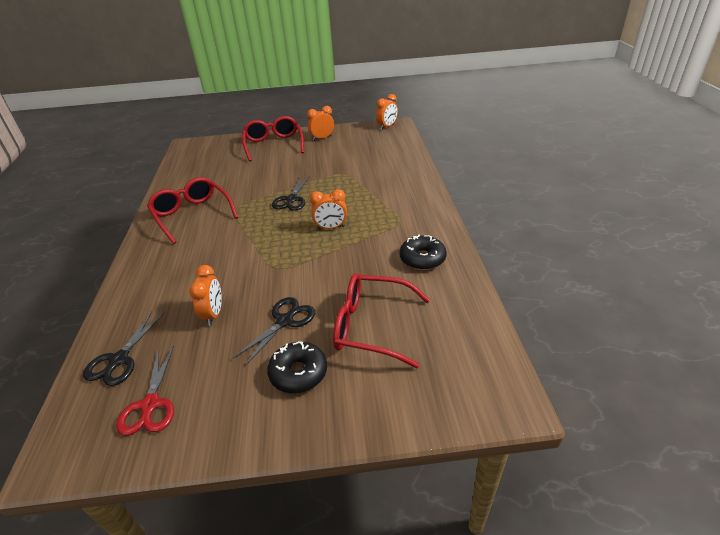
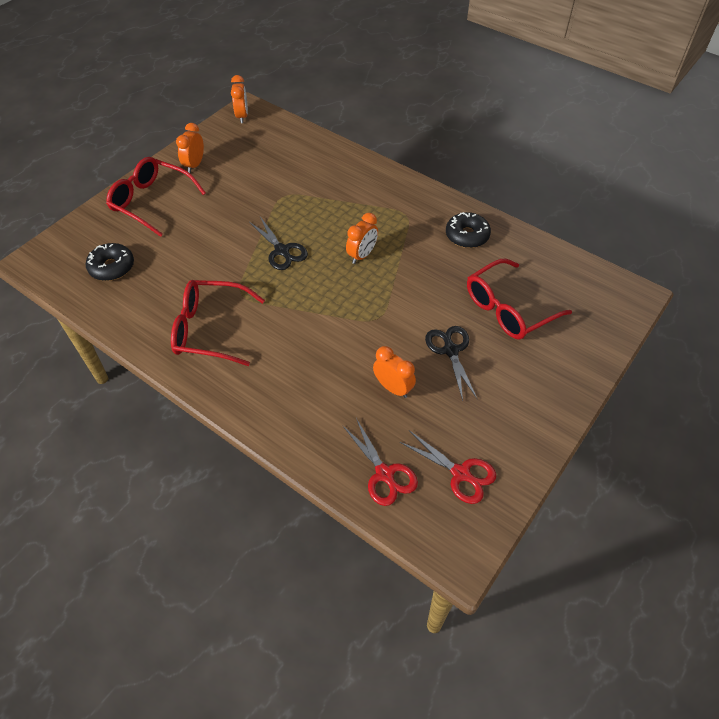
camera: 50 degrees left, 15 degrees up
(119, 360) = (384, 474): black scissors -> red scissors
(298, 373) = (514, 373): black donut -> black donut (112, 267)

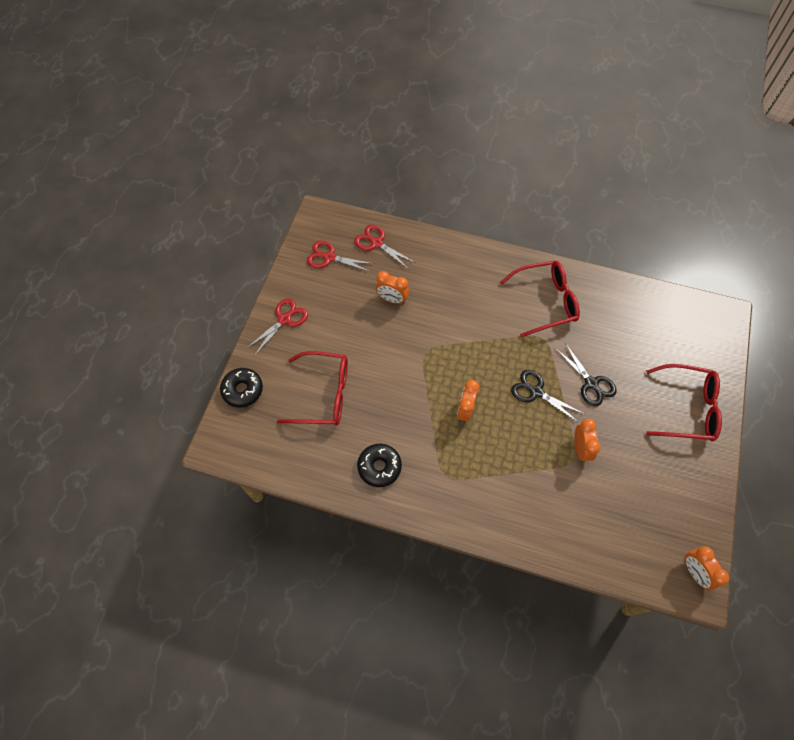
camera: 160 degrees right, 10 degrees up
(112, 267) = (660, 329): black donut -> black donut (242, 390)
(194, 165) = (686, 471): orange clock -> orange clock (580, 448)
(450, 350) = (360, 341): black scissors -> black scissors (591, 384)
(508, 309) = (324, 394): red glasses -> red glasses turned 60 degrees clockwise
(541, 404) = (285, 319): none -> red scissors

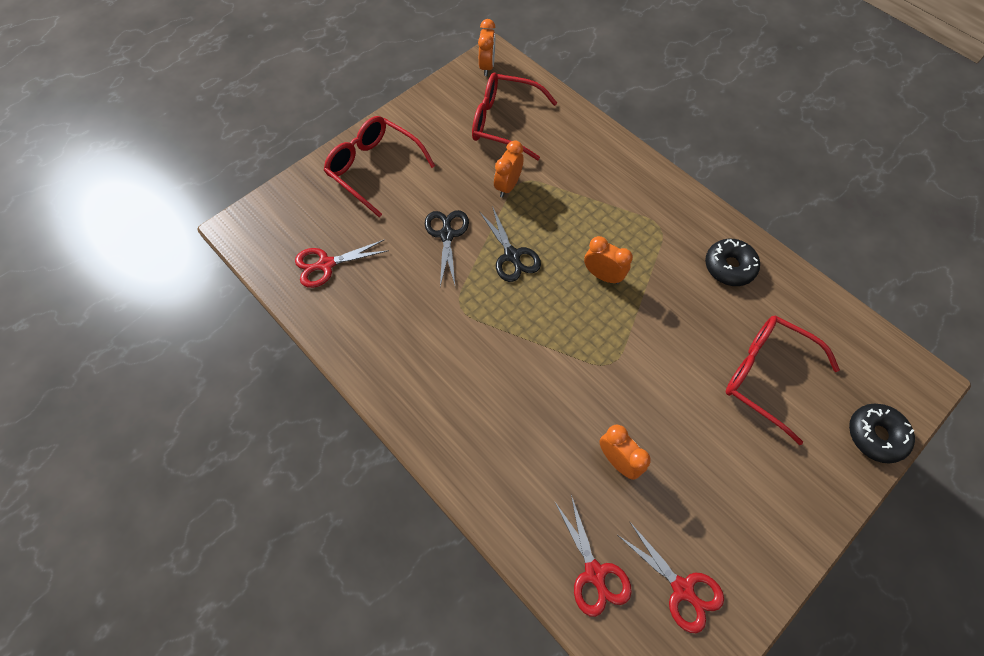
camera: 150 degrees left, 0 degrees up
(285, 319) = (788, 512): red scissors -> red scissors (326, 264)
(465, 410) = (603, 275): orange clock -> orange clock turned 105 degrees counterclockwise
(546, 302) = (420, 347): red glasses -> red glasses (504, 123)

